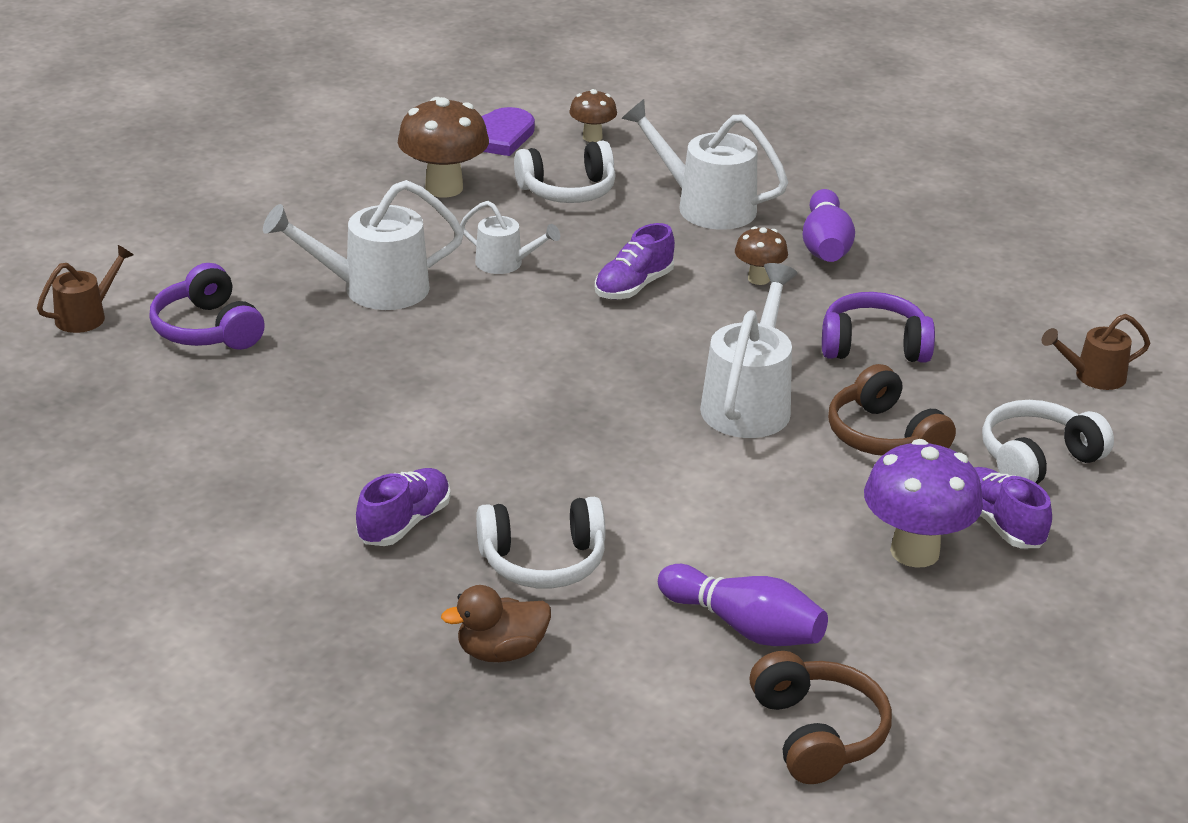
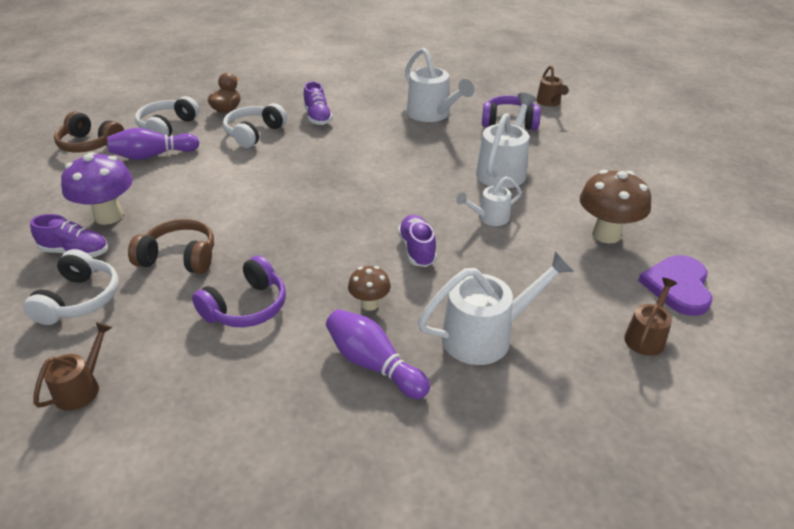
camera: 130 degrees right, 5 degrees up
(568, 191) = (563, 282): white headphones -> white headphones (167, 127)
(592, 137) = (646, 336): brown mushroom -> brown watering can
(749, 402) = (267, 231): white watering can -> white watering can (432, 114)

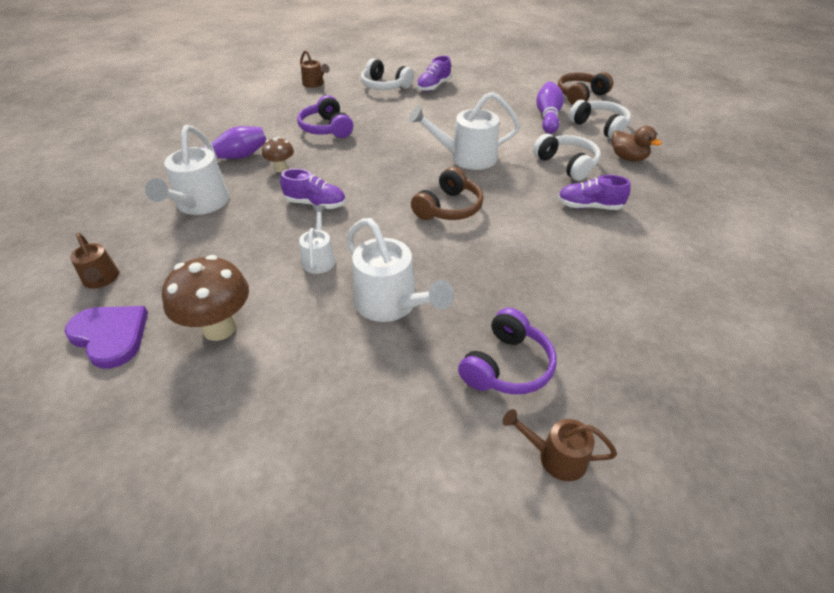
camera: 115 degrees right, 5 degrees up
(109, 216) = (467, 97): purple mushroom -> none
(179, 258) = (398, 114): brown headphones -> brown headphones (448, 208)
(432, 114) = (562, 296): white watering can -> white watering can (466, 158)

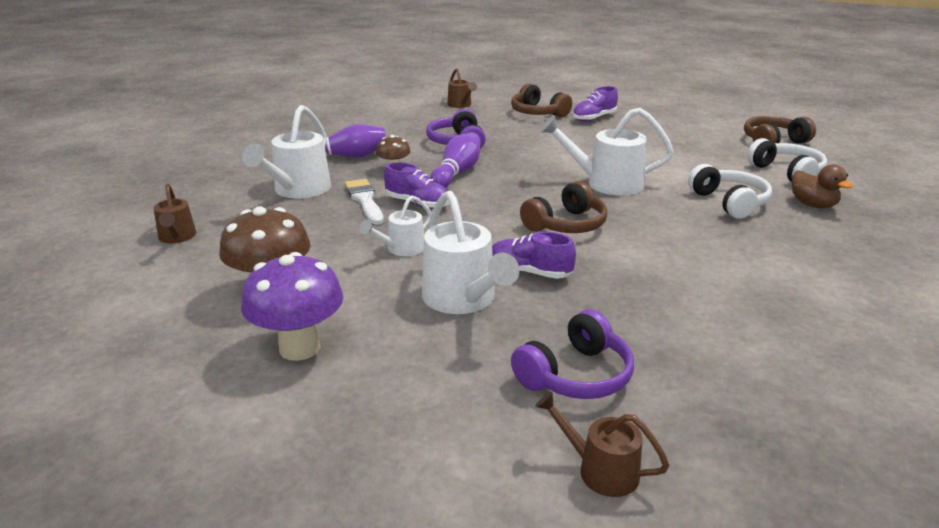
camera: 15 degrees right, 15 degrees down
(110, 336) = (165, 282): purple heart -> none
(266, 207) = (364, 200): none -> white brush
(267, 386) = (299, 348): none -> purple mushroom
(319, 258) = (401, 249): white watering can -> white watering can turned 150 degrees counterclockwise
(385, 86) = (538, 113): white headphones -> brown headphones
(548, 117) = (723, 157): purple bowling pin -> purple bowling pin (457, 173)
(589, 206) = (742, 244): purple shoe -> purple shoe (529, 272)

